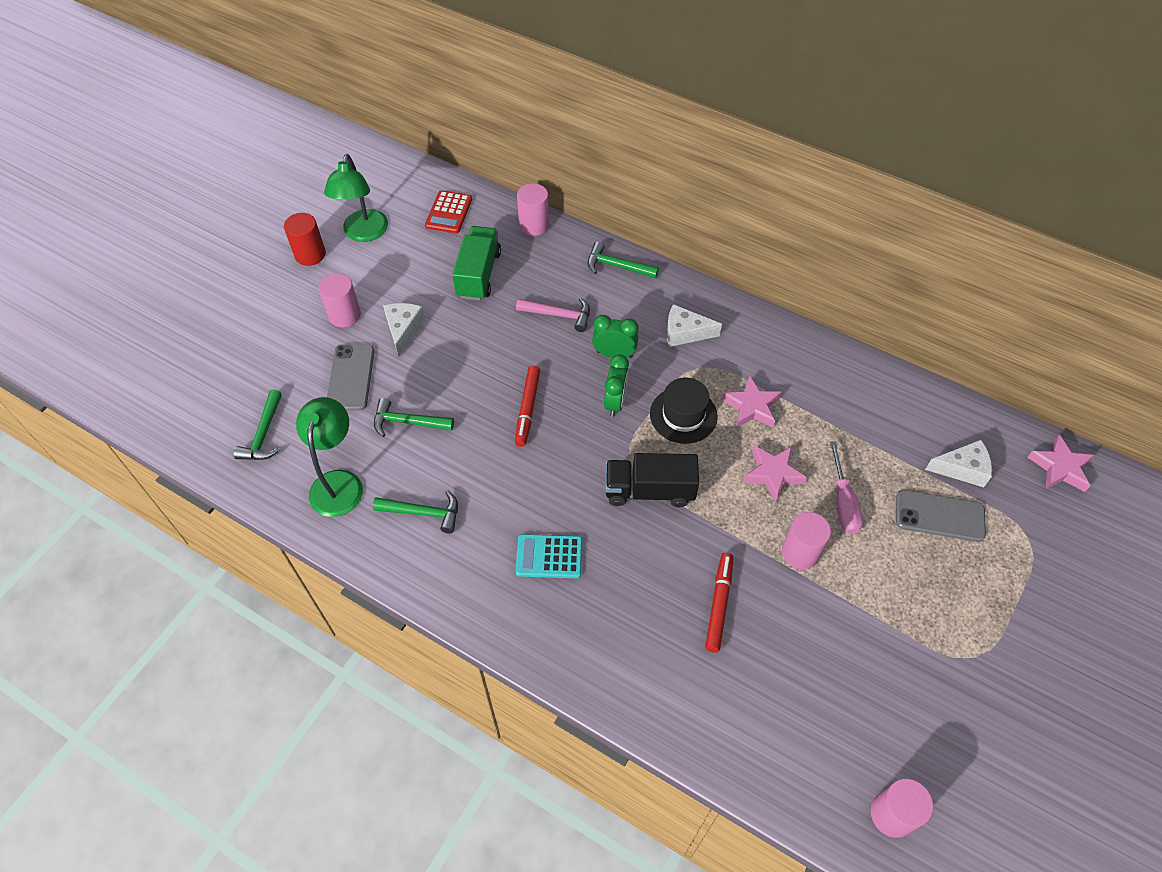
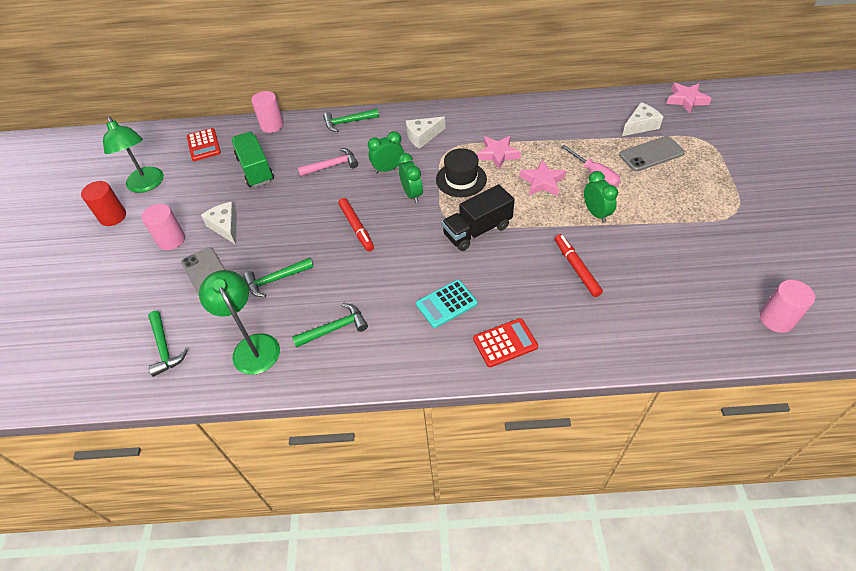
camera: 30 degrees left, 5 degrees down
(572, 638) = (505, 343): none -> red calculator
(800, 552) = (596, 213): pink cylinder -> green clock

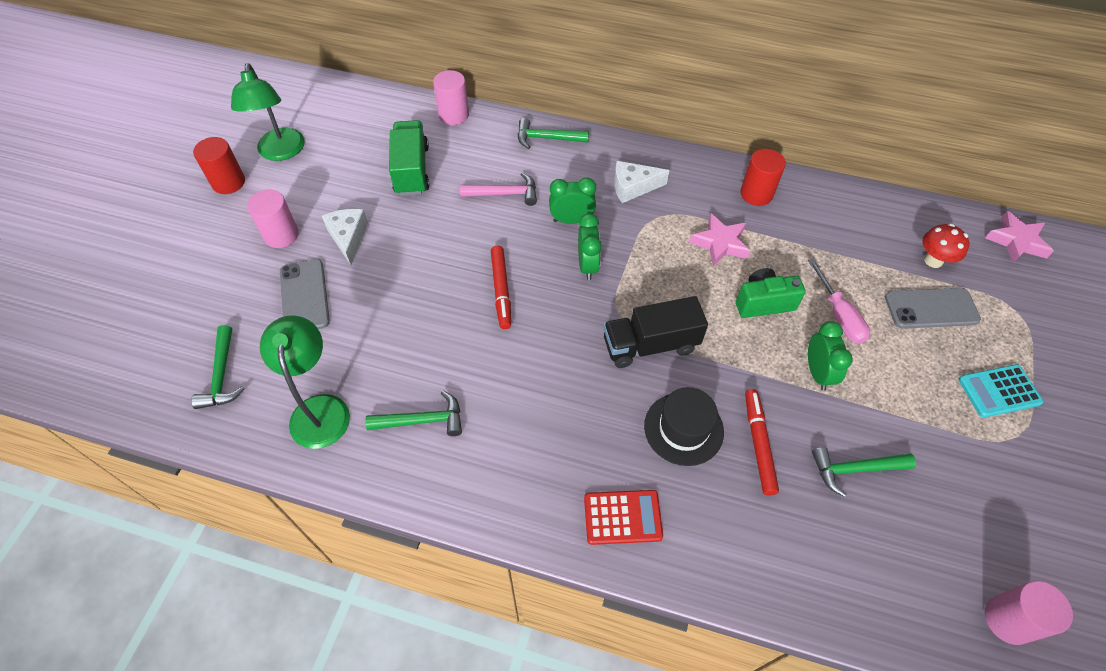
camera: 15 degrees right, 5 degrees up
(204, 145) = (364, 118): red calculator -> none
(276, 280) = (379, 329): green hammer -> green hammer (854, 469)
(446, 304) = (570, 436): turquoise calculator -> turquoise calculator (999, 391)
(461, 179) = (658, 264): black hat -> black hat (683, 429)
(509, 118) = (756, 194): none -> red cylinder
(542, 182) = (763, 302): pink star -> green camera
(640, 125) = (933, 260): white cheese -> red mushroom

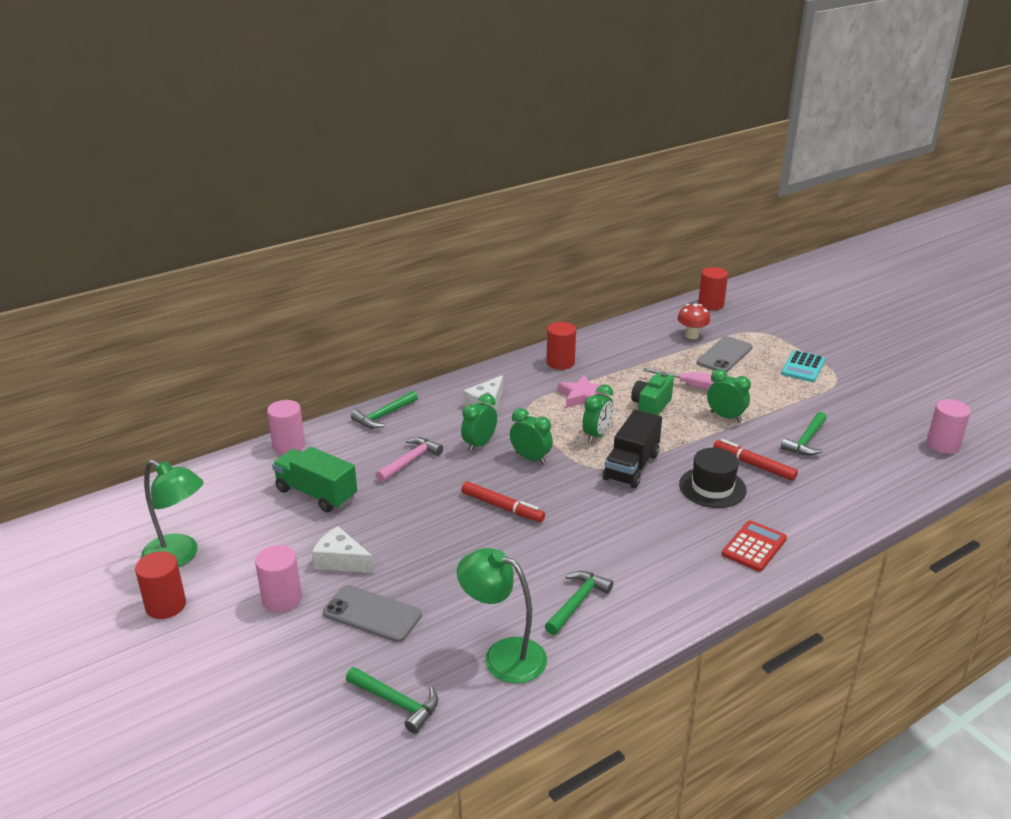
camera: 50 degrees left, 25 degrees down
(672, 290) = (597, 435): none -> green clock
(1016, 241) = (711, 304): pink star -> red cylinder

